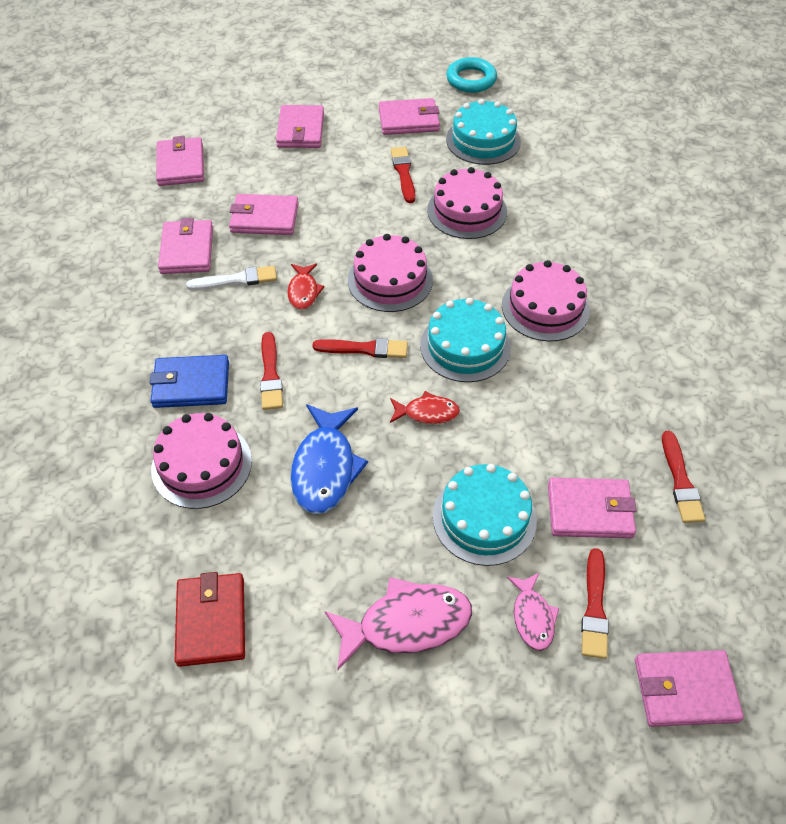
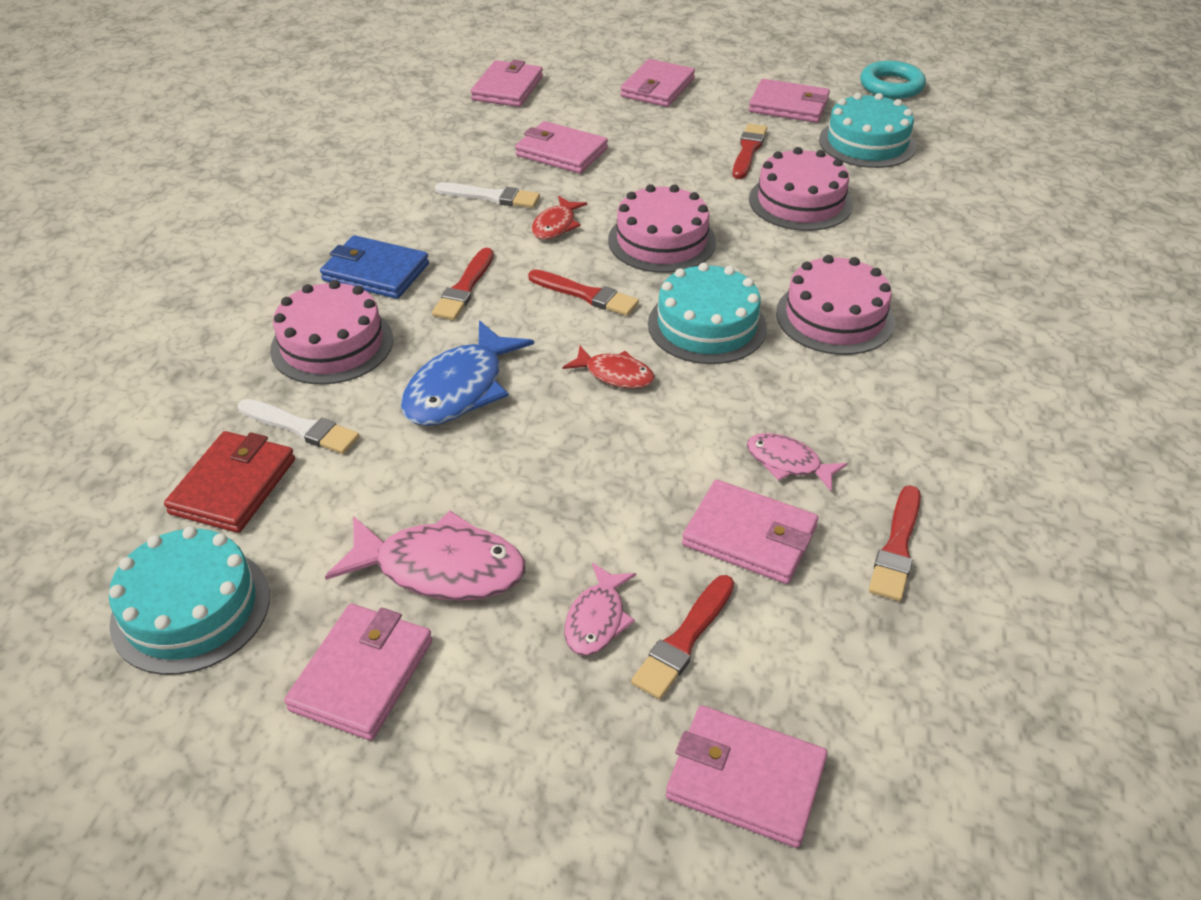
camera: 25 degrees right, 10 degrees down
(187, 250) = (459, 159): pink wallet -> pink wallet (362, 675)
(228, 549) = (301, 428): none -> white brush
(484, 518) = (609, 498): turquoise cake -> turquoise cake (191, 609)
(581, 442) = (788, 463): none -> pink fish

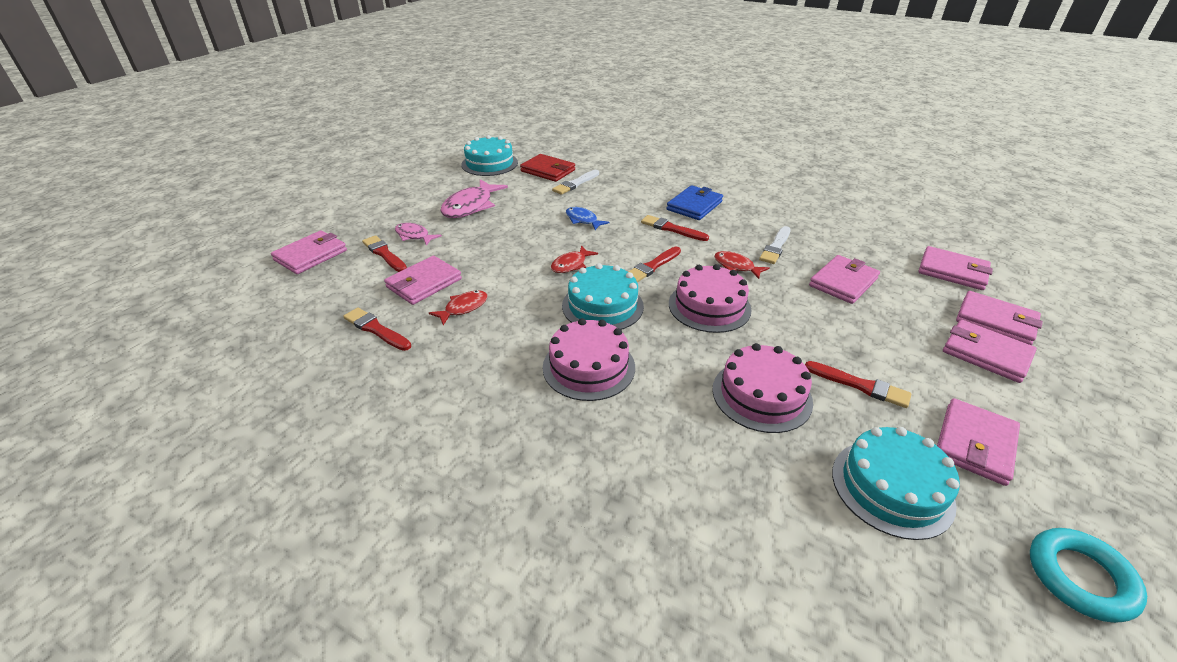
camera: 105 degrees right, 5 degrees down
(332, 344) = (633, 192): pink cake -> none
(362, 675) = (433, 189): pink wallet -> pink wallet (995, 321)
(460, 388) = (583, 220): blue fish -> blue fish, size x0.57
(788, 463) = (463, 308): pink fish -> red fish

